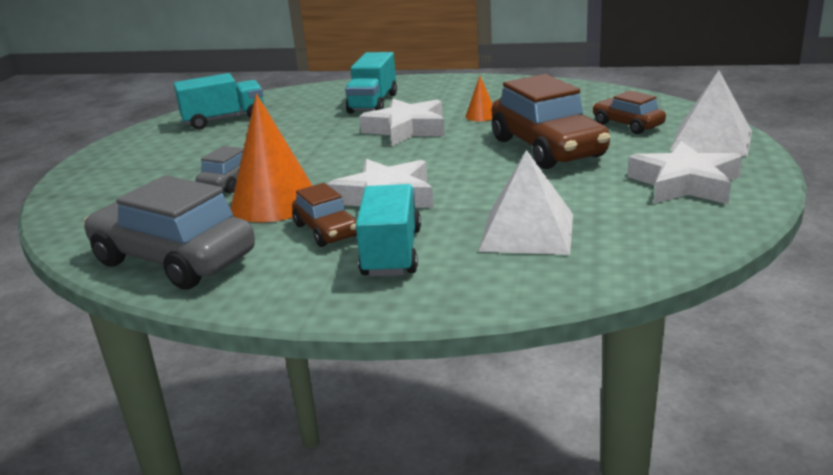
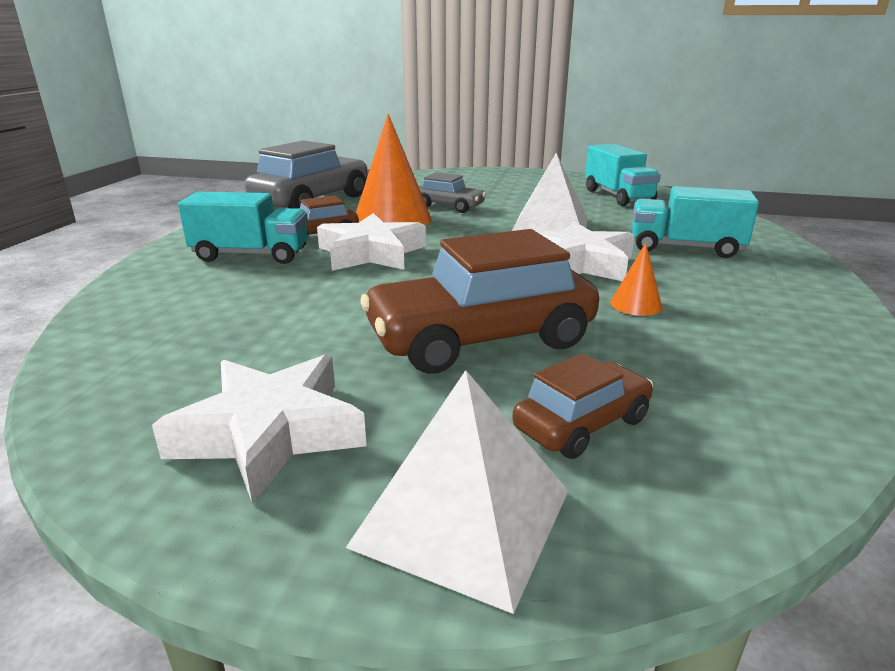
camera: 90 degrees right, 0 degrees up
(527, 232) = (230, 307): white pyramid -> white pyramid (550, 225)

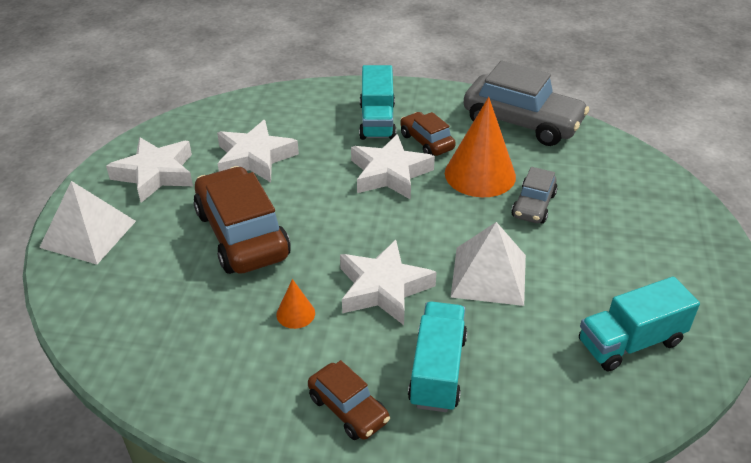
camera: 85 degrees right, 15 degrees up
(281, 332) = (255, 158): none -> white star
(581, 424) = (145, 272): brown car -> brown car (348, 409)

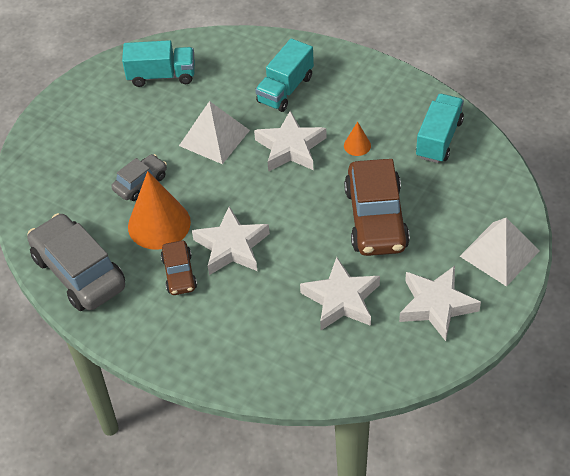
camera: 155 degrees left, 10 degrees up
(348, 409) = (347, 83): brown car -> none
(377, 121) = (208, 315): turquoise truck -> turquoise truck (439, 139)

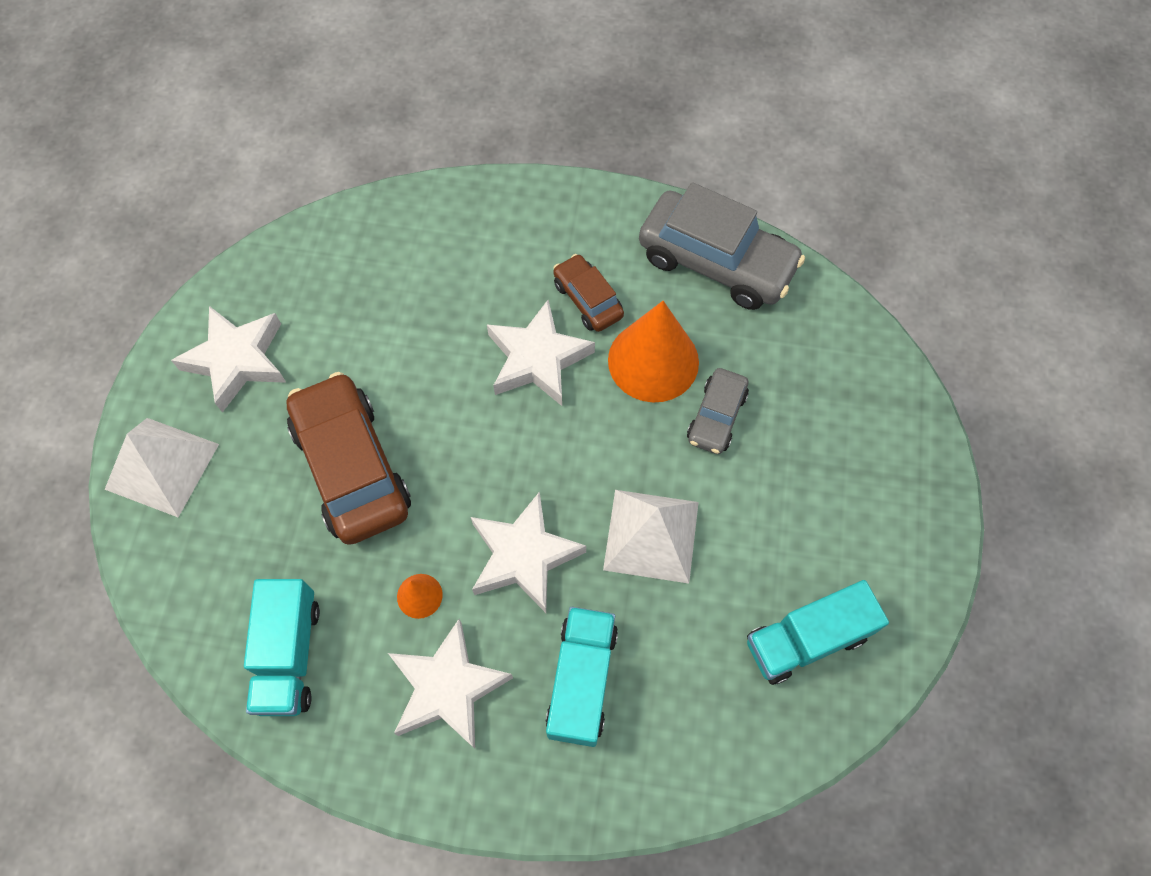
camera: 155 degrees right, 15 degrees up
(341, 299) = (363, 330): white star -> white star (447, 688)

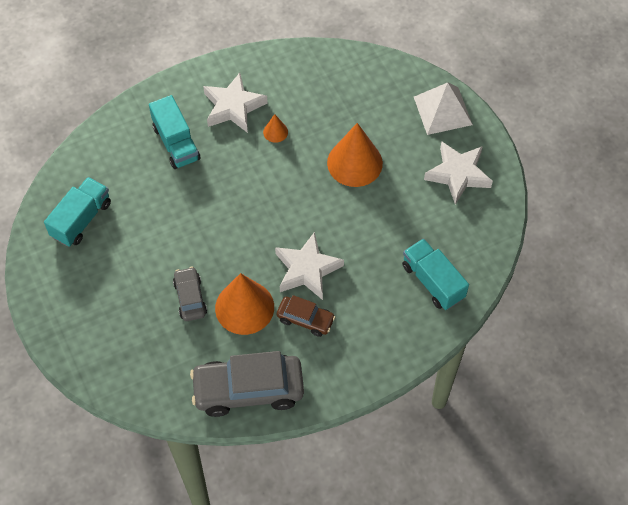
camera: 145 degrees right, 5 degrees down
(289, 654) = (312, 79): turquoise truck -> turquoise truck (433, 281)
(351, 467) = (354, 163): brown car -> orange cone
(523, 556) = (240, 175): white star -> none
(651, 535) = (185, 220): white pyramid -> none

